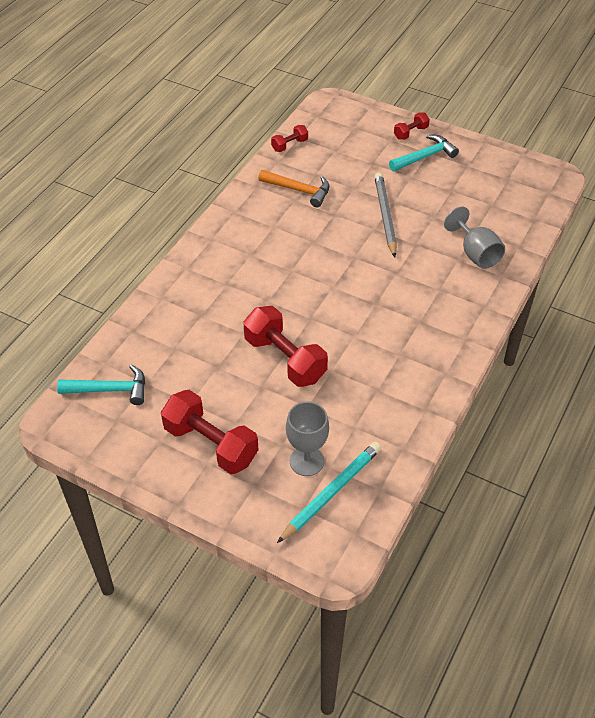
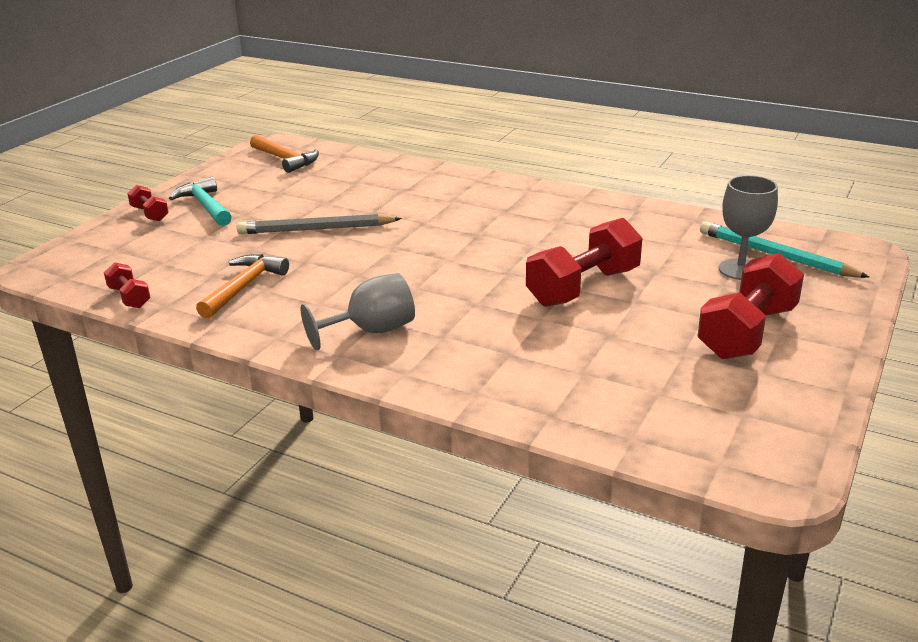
camera: 90 degrees left, 20 degrees down
(110, 390) = (686, 426): turquoise hammer -> none
(475, 253) = (393, 182): grey goblet -> grey goblet (371, 331)
(520, 187) = (285, 159): none -> orange hammer

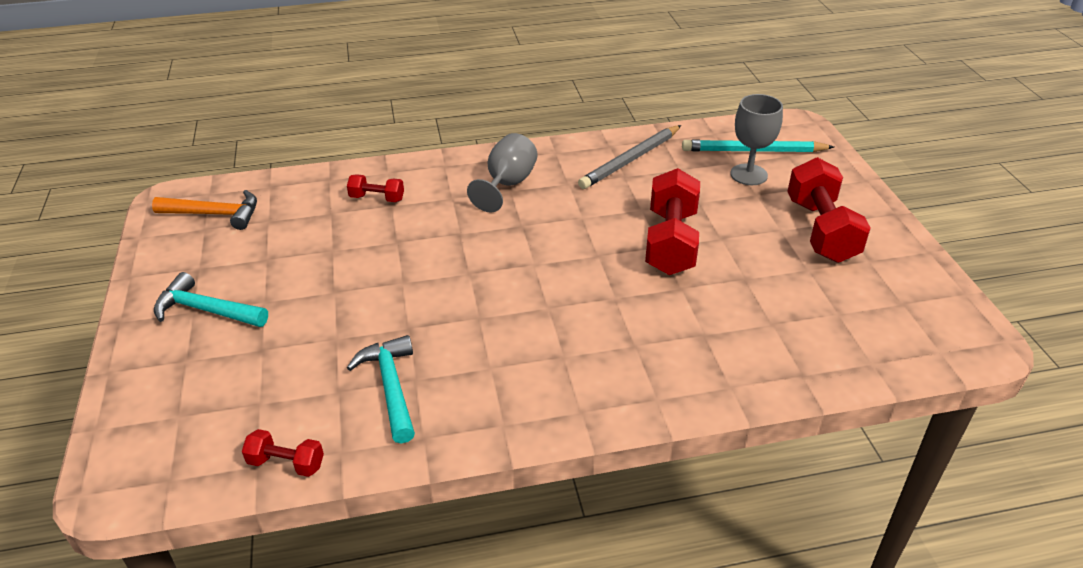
camera: 40 degrees left, 10 degrees up
(150, 214) = (152, 349): red dumbbell -> red dumbbell (377, 198)
(244, 287) = (391, 387): orange hammer -> turquoise hammer
(316, 229) = (368, 285): grey pencil -> grey pencil (630, 160)
(371, 331) = (573, 371): grey goblet -> grey goblet (507, 184)

